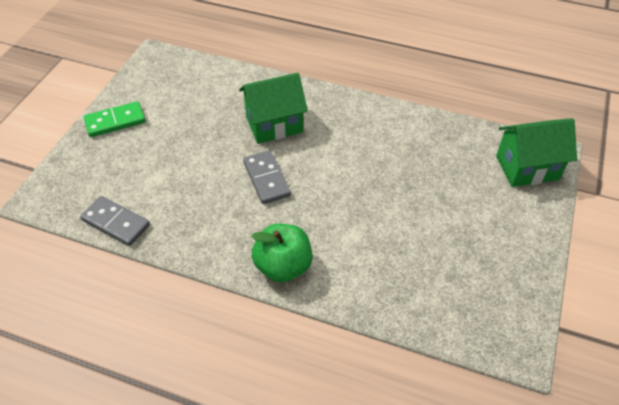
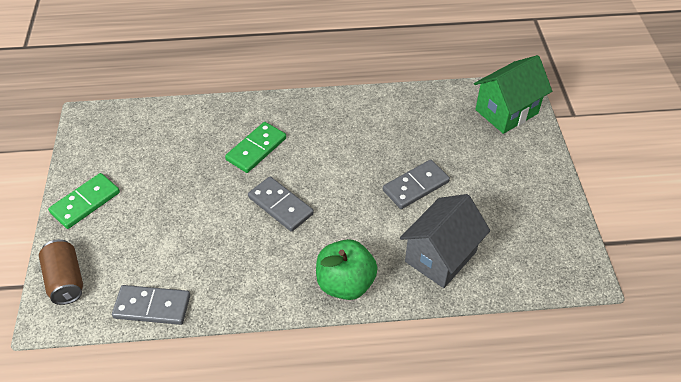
camera: 25 degrees left, 0 degrees up
(65, 176) = (66, 280): none -> brown can
(274, 124) = (256, 149): green house -> green domino
(384, 277) = (440, 256): none -> grey house
(397, 205) = (415, 186): none -> grey domino

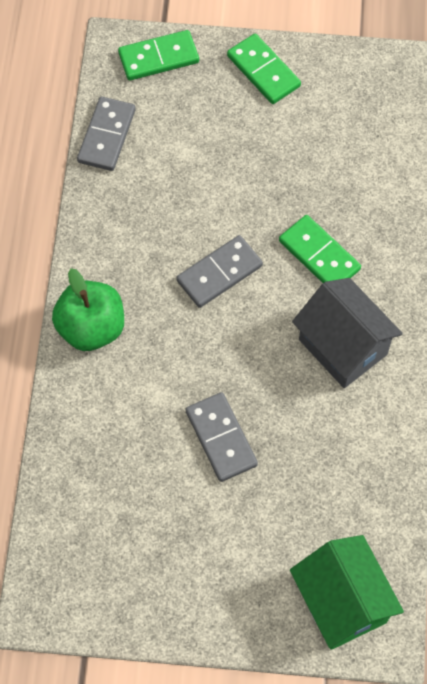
camera: 100 degrees right, 15 degrees up
(66, 280) = (158, 57): brown can -> green domino
(440, 256) = (105, 441): grey house -> grey house (343, 347)

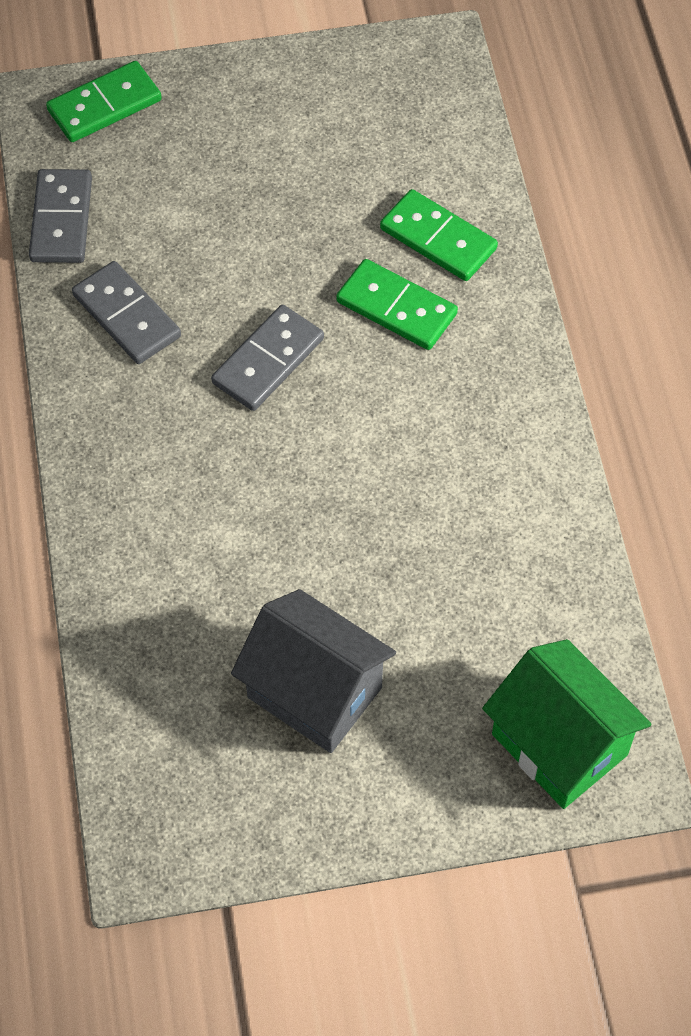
camera: 15 degrees left, 5 degrees down
(91, 328) = (112, 471): green apple -> none
(221, 438) = (333, 572): grey domino -> grey domino (127, 316)
(263, 71) = (252, 93): green domino -> green domino (438, 239)
(343, 347) = (463, 416): grey house -> grey house (314, 692)

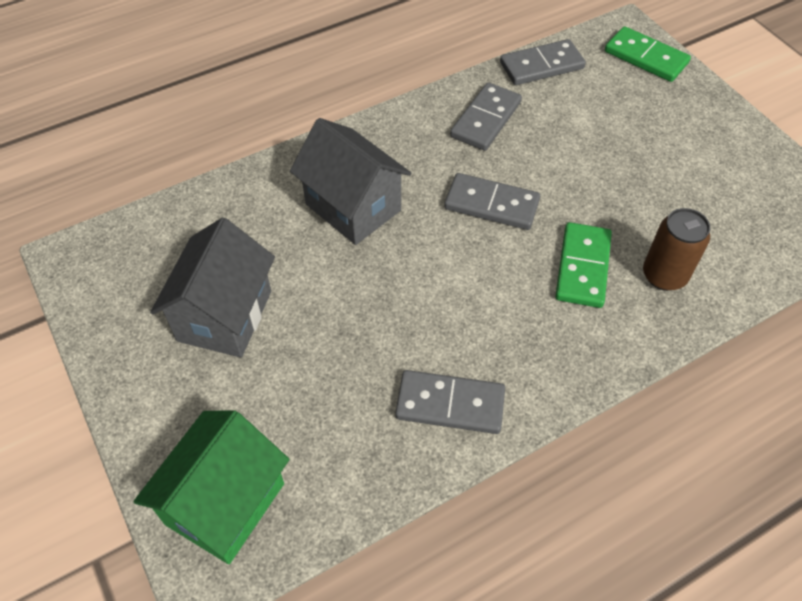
camera: 70 degrees right, 5 degrees down
(206, 508) = (353, 207): none -> grey house
(438, 239) = (664, 275): green domino -> brown can
(519, 497) = (450, 404): none -> grey domino

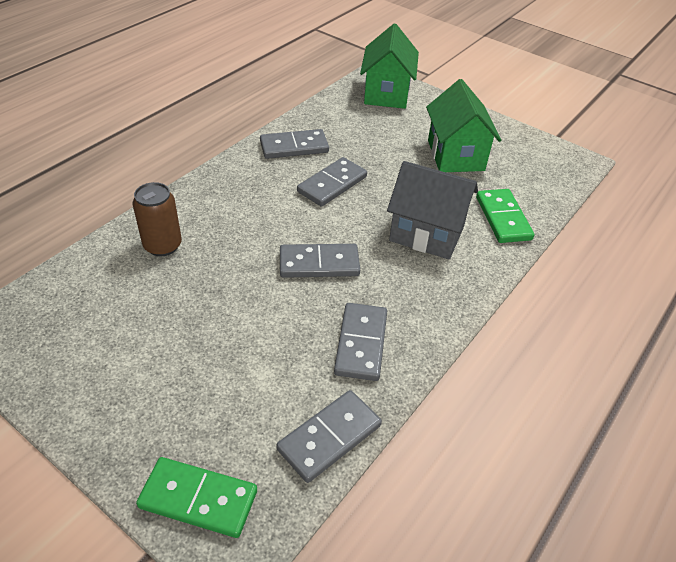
camera: 155 degrees right, 10 degrees down
(225, 316) = (455, 155): grey house -> green house
(426, 312) = (332, 184): none -> grey domino
(582, 267) = (230, 236): green domino -> green domino (503, 218)

